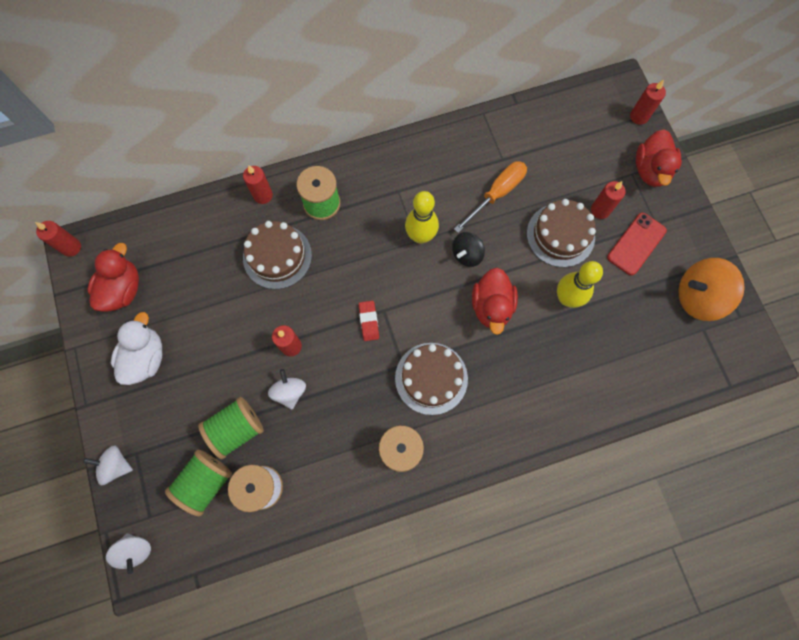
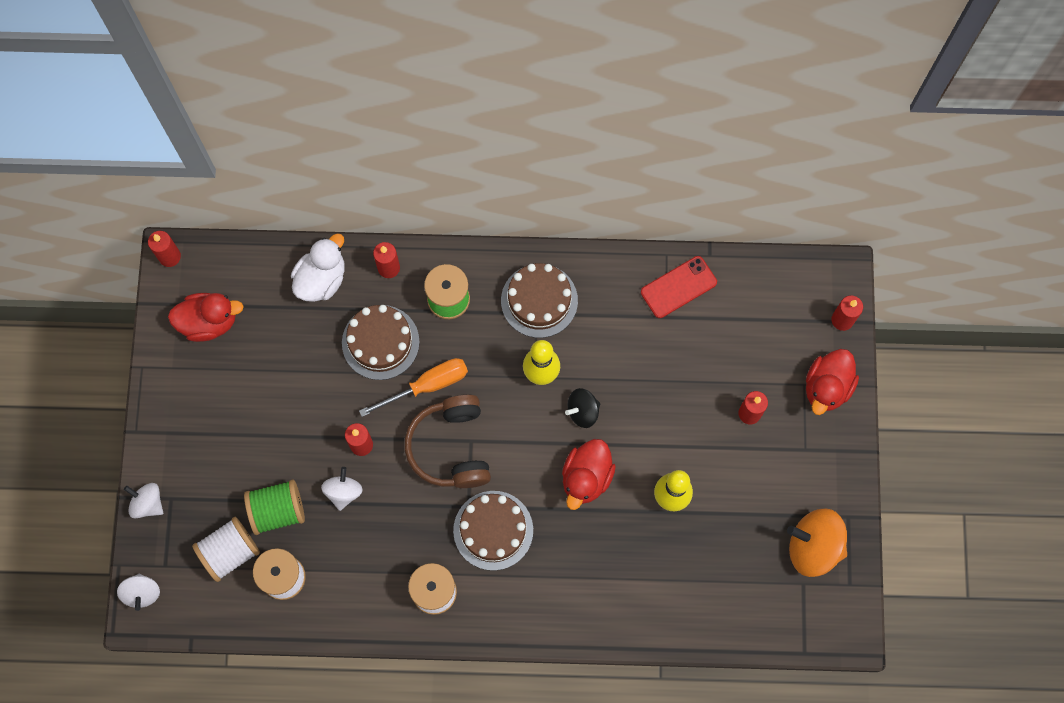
camera: 20 degrees right, 0 degrees up
(123, 289) = (209, 322): red duck -> red duck turned 45 degrees clockwise
(146, 358) = (210, 404): white duck -> white duck (321, 279)
(205, 482) = (230, 552): green spool -> white spool
(369, 321) = (451, 447): red eraser -> brown headphones
(496, 194) = (643, 355): orange screwdriver -> orange screwdriver (427, 386)
(560, 235) = (693, 426): brown cake -> brown cake (539, 300)
(636, 244) = (772, 465): red phone -> red phone (678, 287)

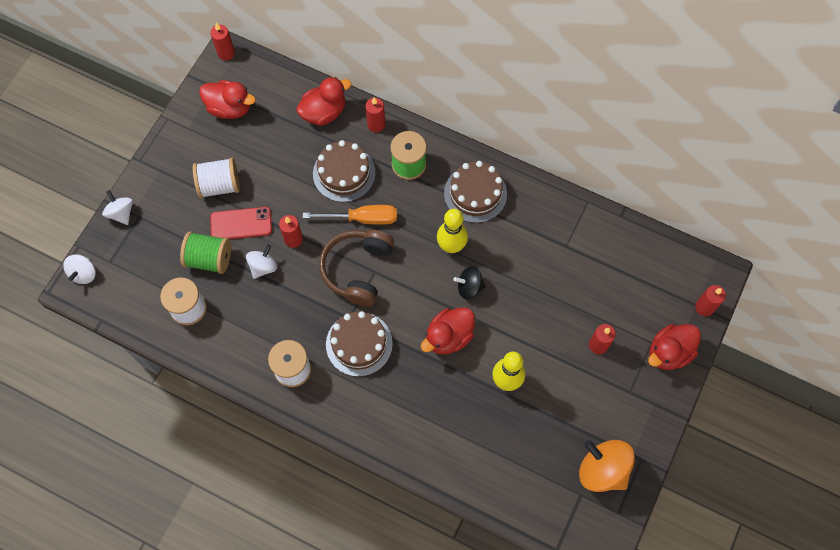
camera: 25 degrees right, 5 degrees down
(230, 552) = (160, 273): white spool -> white spool (219, 185)
(321, 279) = (324, 112): white duck -> red duck
(678, 287) = (586, 229): red phone -> red phone (241, 224)

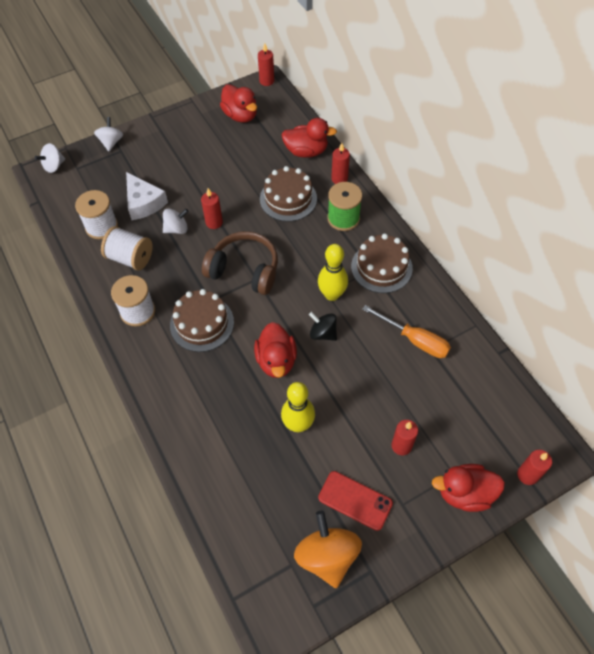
camera: 35 degrees right, 10 degrees down
(209, 259) = (144, 203): green spool -> white cheese
(219, 185) = (192, 159): white spool -> white spool (130, 258)
(241, 224) = (185, 192): red phone -> red phone (355, 500)
(358, 270) = (244, 270): brown headphones -> brown headphones turned 60 degrees clockwise
(362, 218) = (277, 236): orange screwdriver -> orange screwdriver (414, 340)
(448, 337) = (276, 361): red duck -> red duck turned 90 degrees counterclockwise

